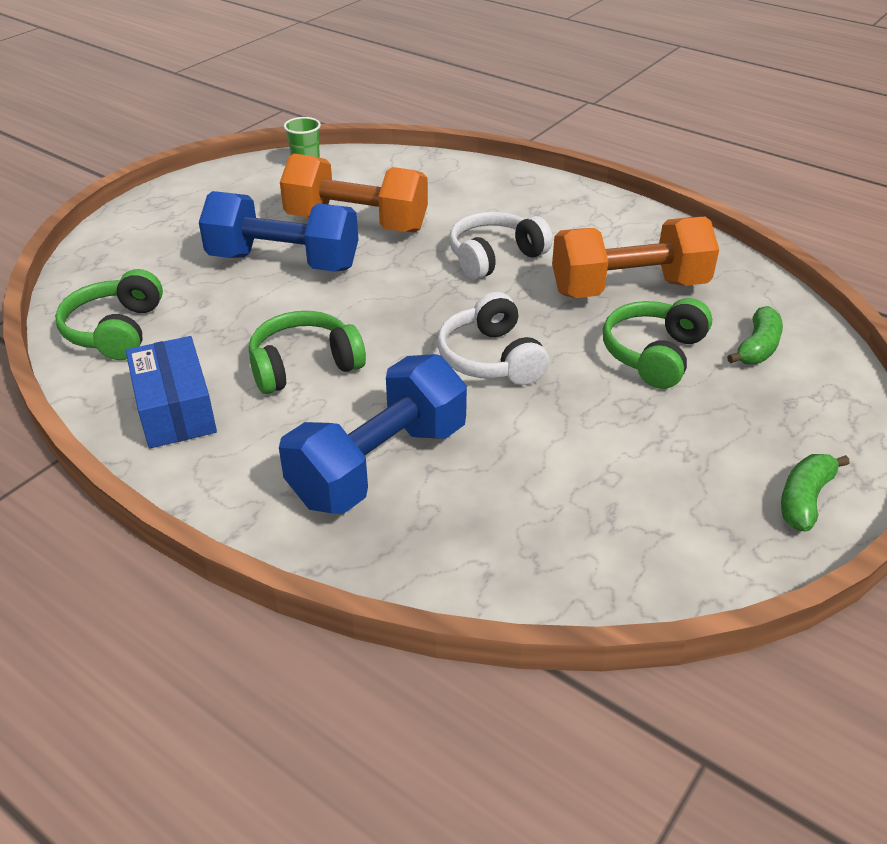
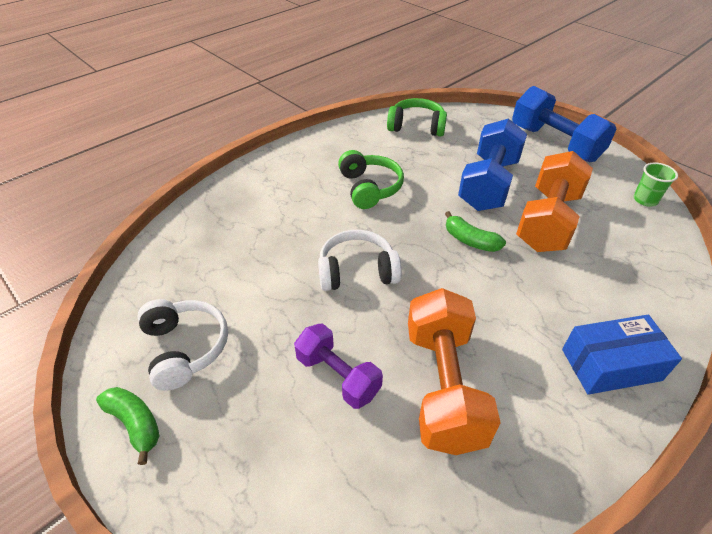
camera: 100 degrees right, 5 degrees up
(175, 409) = (343, 146): blue box -> blue box (611, 365)
(379, 464) = (272, 210): blue dumbbell -> blue dumbbell (554, 143)
(495, 257) = (498, 296): white headphones -> white headphones (185, 348)
(654, 354) = (338, 376): green headphones -> purple dumbbell
(757, 347) = (328, 471): green banana -> green banana (470, 240)

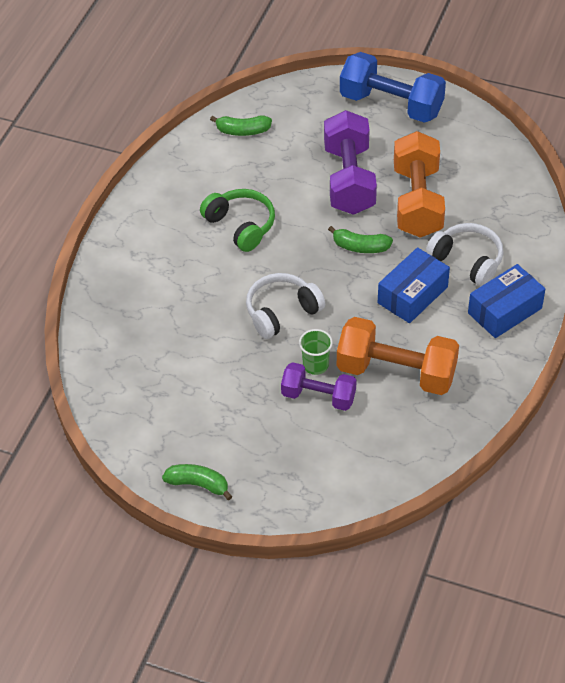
camera: 25 degrees left, 5 degrees up
(185, 348) = (190, 425): white headphones -> white headphones (467, 261)
(416, 126) = (242, 131): green headphones -> green banana
(443, 386) = (396, 372): orange dumbbell -> orange dumbbell turned 45 degrees counterclockwise
(488, 184) = (349, 180): blue dumbbell -> purple dumbbell
(503, 305) = (412, 295): none -> blue box
(645, 200) = (493, 147): green cup -> green cup (315, 365)

